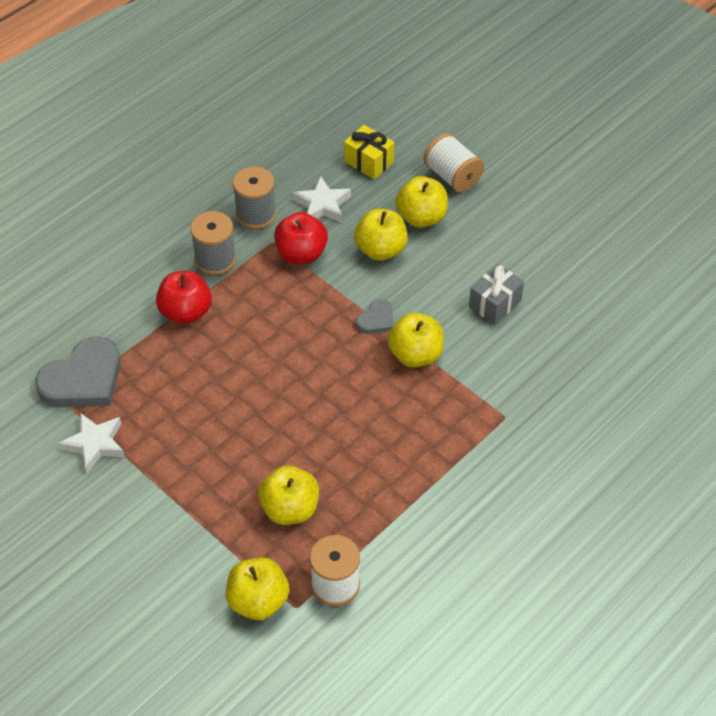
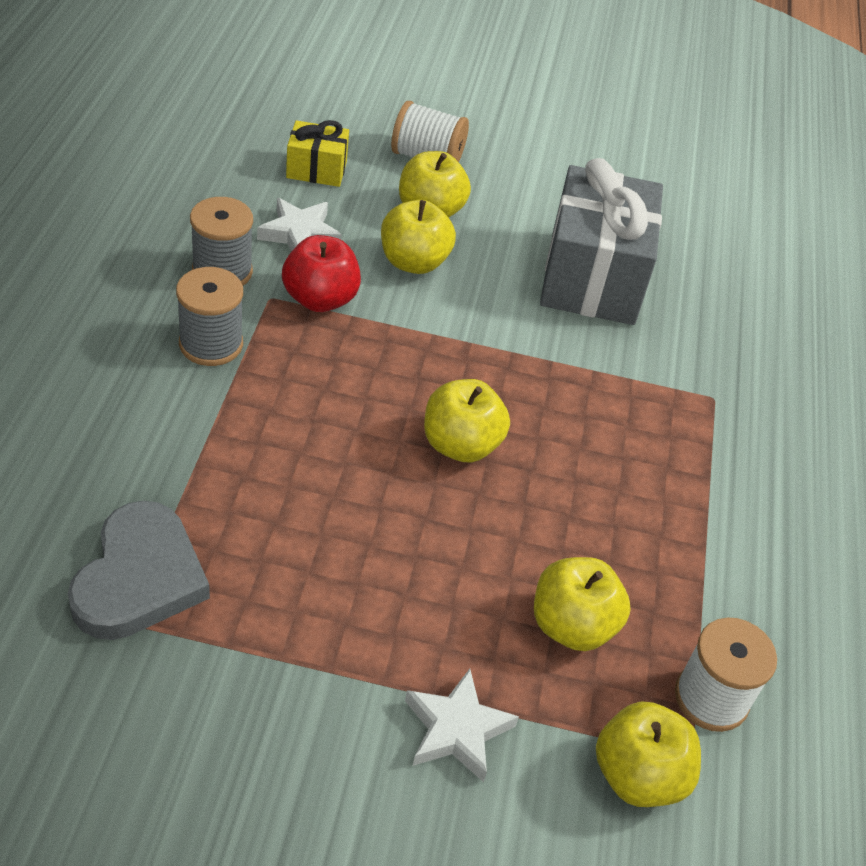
camera: 40 degrees left, 5 degrees down
(95, 444) = (229, 665): white star -> white star (456, 729)
(186, 312) = (222, 426): red apple -> none
(376, 320) = (477, 344): grey heart -> none
(415, 355) = (556, 367): yellow apple -> yellow apple (460, 445)
(495, 304) = (592, 277): grey gift -> grey gift, size x2.07

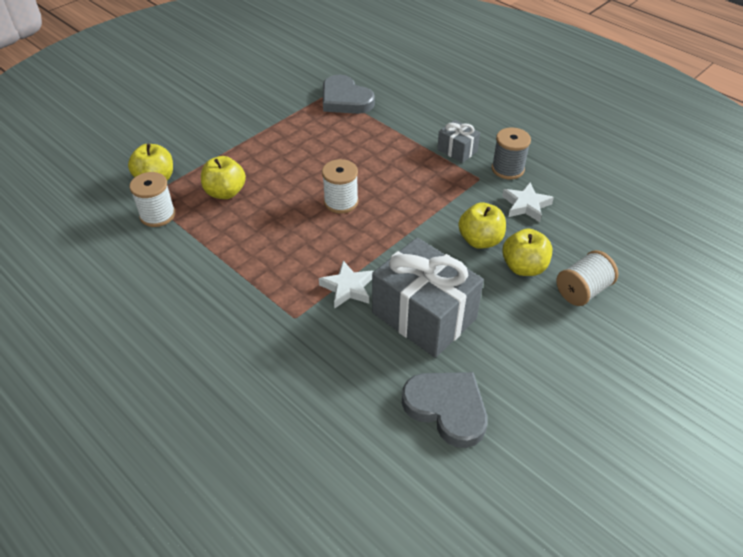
camera: 130 degrees right, 0 degrees up
(211, 344) = (457, 150): grey spool -> grey gift
(316, 169) = (585, 233): yellow gift -> none
(320, 299) = (469, 194): red apple -> none
(456, 729) = (218, 145): white star -> white star (348, 288)
(460, 445) = (341, 202): yellow apple -> white spool
(692, 224) = (447, 408): none -> grey heart

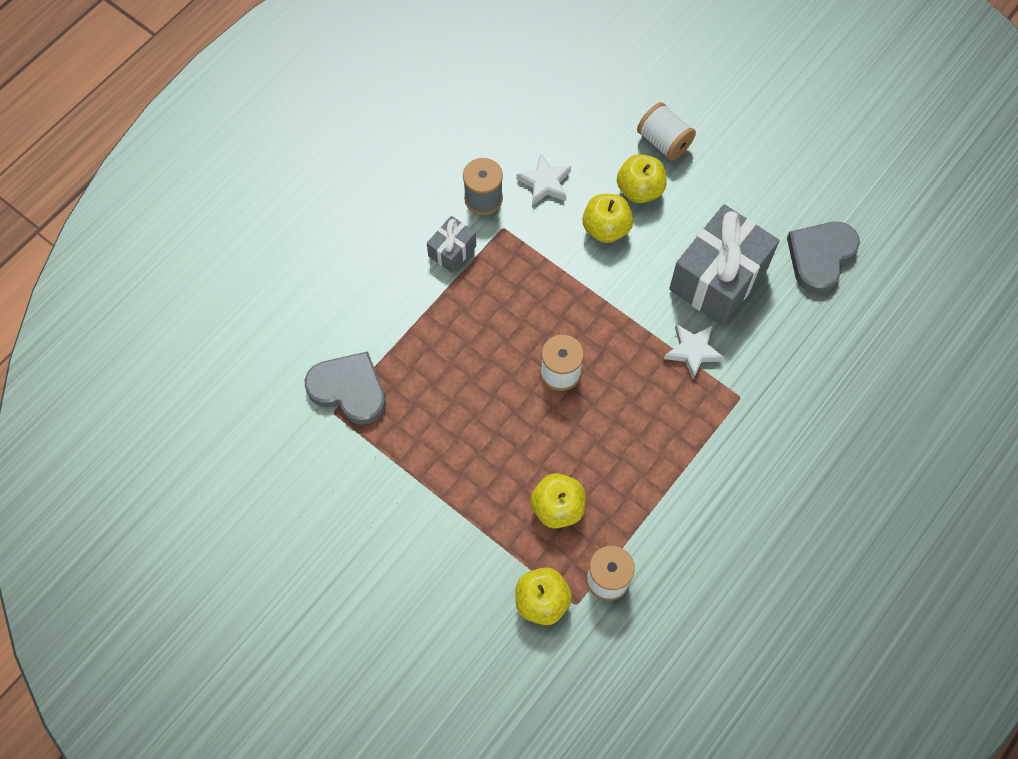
camera: 95 degrees left, 20 degrees up
(345, 99) = (349, 389): grey heart -> grey heart turned 105 degrees counterclockwise

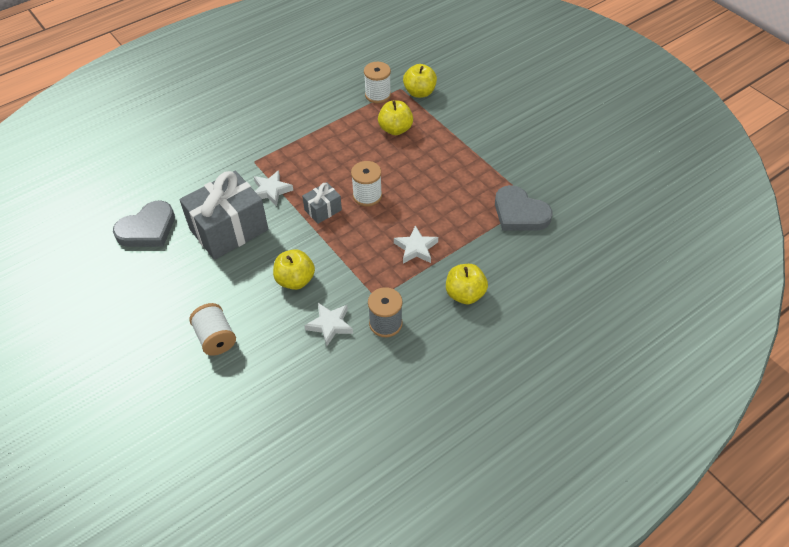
camera: 165 degrees left, 15 degrees down
(452, 251) = (422, 288): grey gift -> grey gift (323, 210)
(474, 304) = (416, 248): none -> white star
(640, 190) = (255, 303): yellow apple -> yellow apple (465, 294)

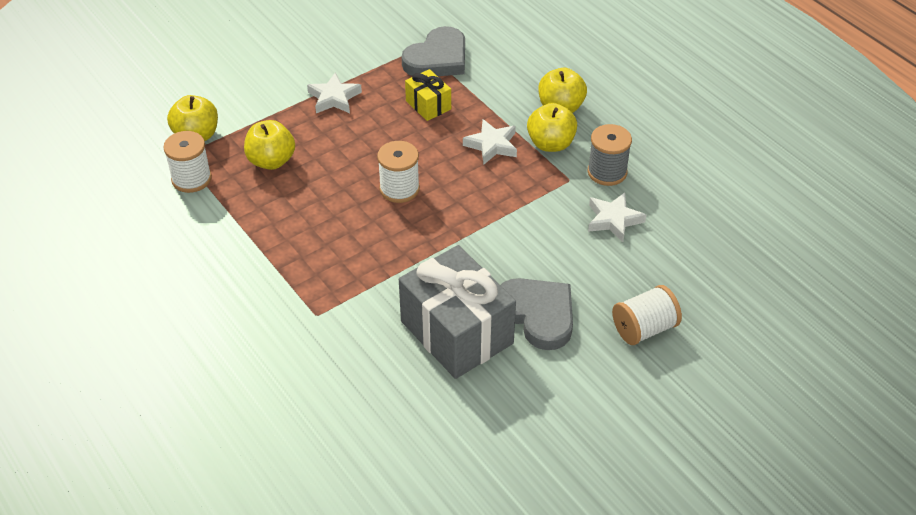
camera: 90 degrees left, 5 degrees down
(147, 229) = (452, 433): grey heart -> grey heart (537, 314)
(271, 190) = (381, 290): white star -> white star (334, 98)
(295, 280) = (546, 255): yellow apple -> yellow apple (550, 144)
(323, 210) = (423, 232): grey gift -> none
(461, 209) = (428, 105): none -> yellow gift

